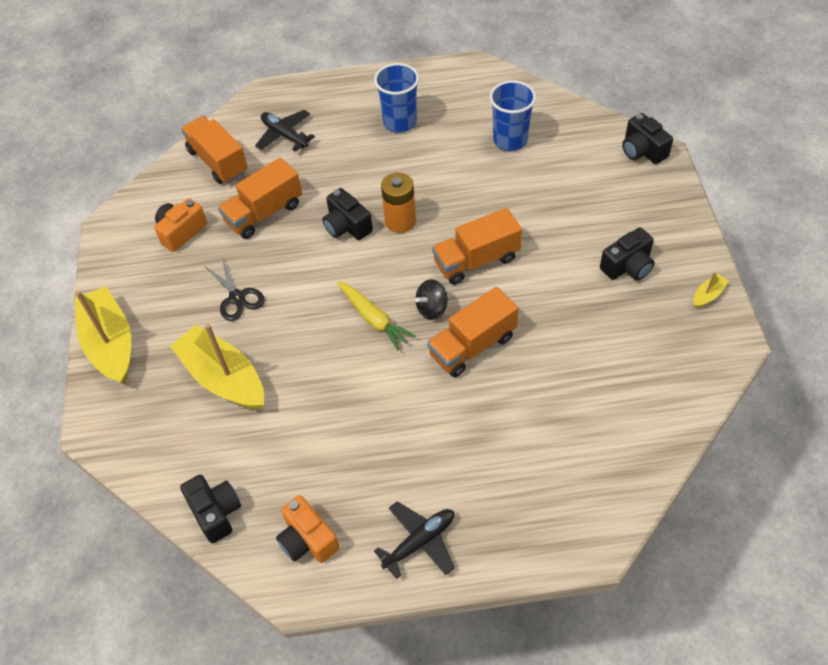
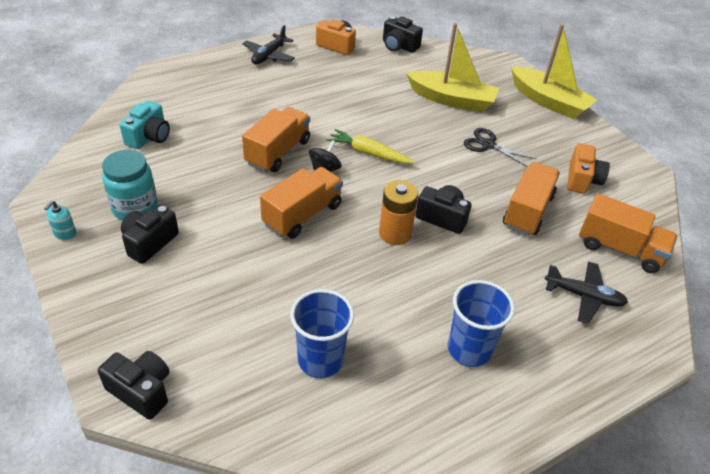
camera: 150 degrees right, 10 degrees down
(617, 409) = (149, 137): none -> turquoise camera
(639, 309) = (135, 207): none -> turquoise jar
(708, 295) = (65, 234): yellow boat -> turquoise soap dispenser

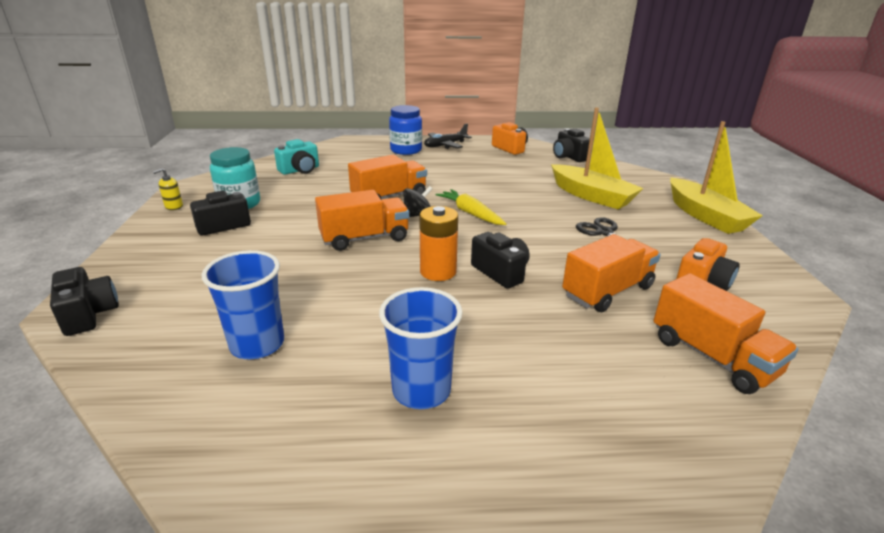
camera: 30 degrees right, 15 degrees down
(65, 234) = (174, 206): turquoise soap dispenser -> yellow soap dispenser
(234, 74) = (406, 150): none -> blue jar
(584, 296) = (621, 388): black plane -> none

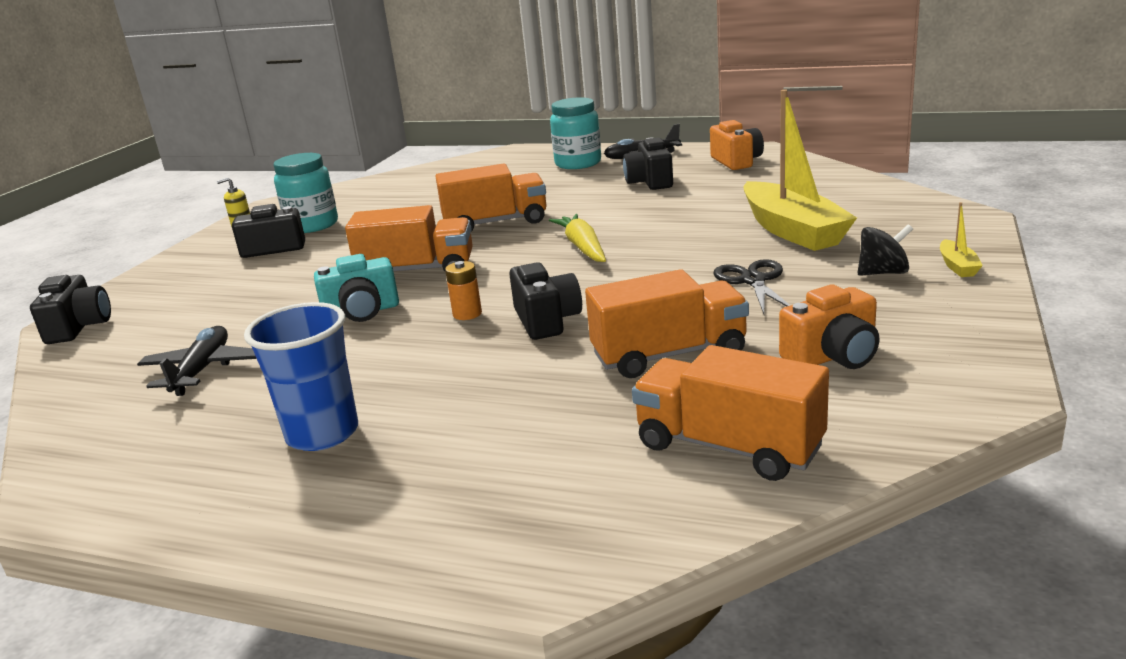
camera: 25 degrees right, 5 degrees down
(257, 344) = (202, 370): blue cup -> black plane
(300, 170) = (416, 187): turquoise camera -> turquoise camera (362, 312)
(406, 150) = (578, 163): blue jar -> turquoise jar
(417, 215) = (509, 246): black spinning top -> black spinning top (883, 273)
(438, 271) = (467, 314): orange battery -> orange battery, size x0.59
(569, 157) = (820, 174): black camera -> black camera (650, 182)
(705, 216) = (957, 266): yellow boat -> yellow boat, size x0.41
(712, 356) = (729, 446): orange truck -> orange truck turned 135 degrees clockwise

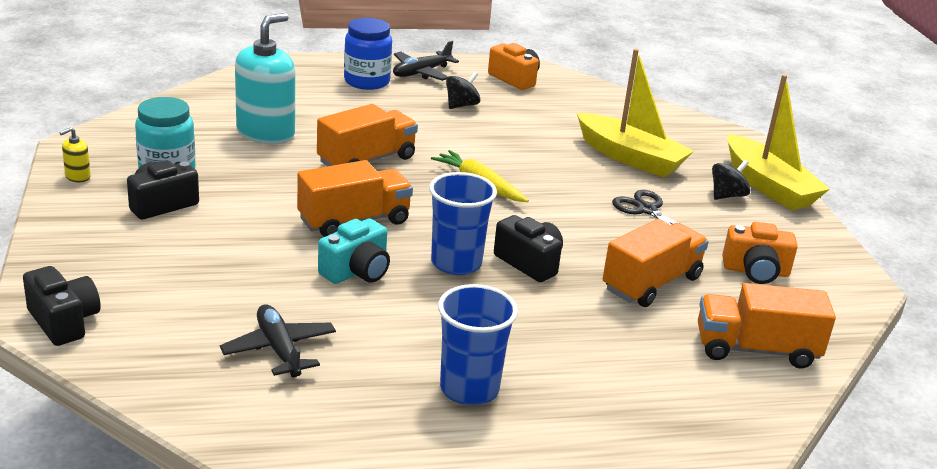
camera: 35 degrees left, 5 degrees up
(433, 200) = (266, 133): none -> turquoise soap dispenser
(467, 314) = (456, 263): orange battery -> blue cup
(578, 163) = (367, 81): turquoise jar -> blue jar
(650, 182) = (461, 105): black camera -> black spinning top
(833, 356) = (755, 271): orange camera -> orange camera turned 60 degrees clockwise
(957, 266) = (768, 186): yellow boat -> yellow boat, size x2.43

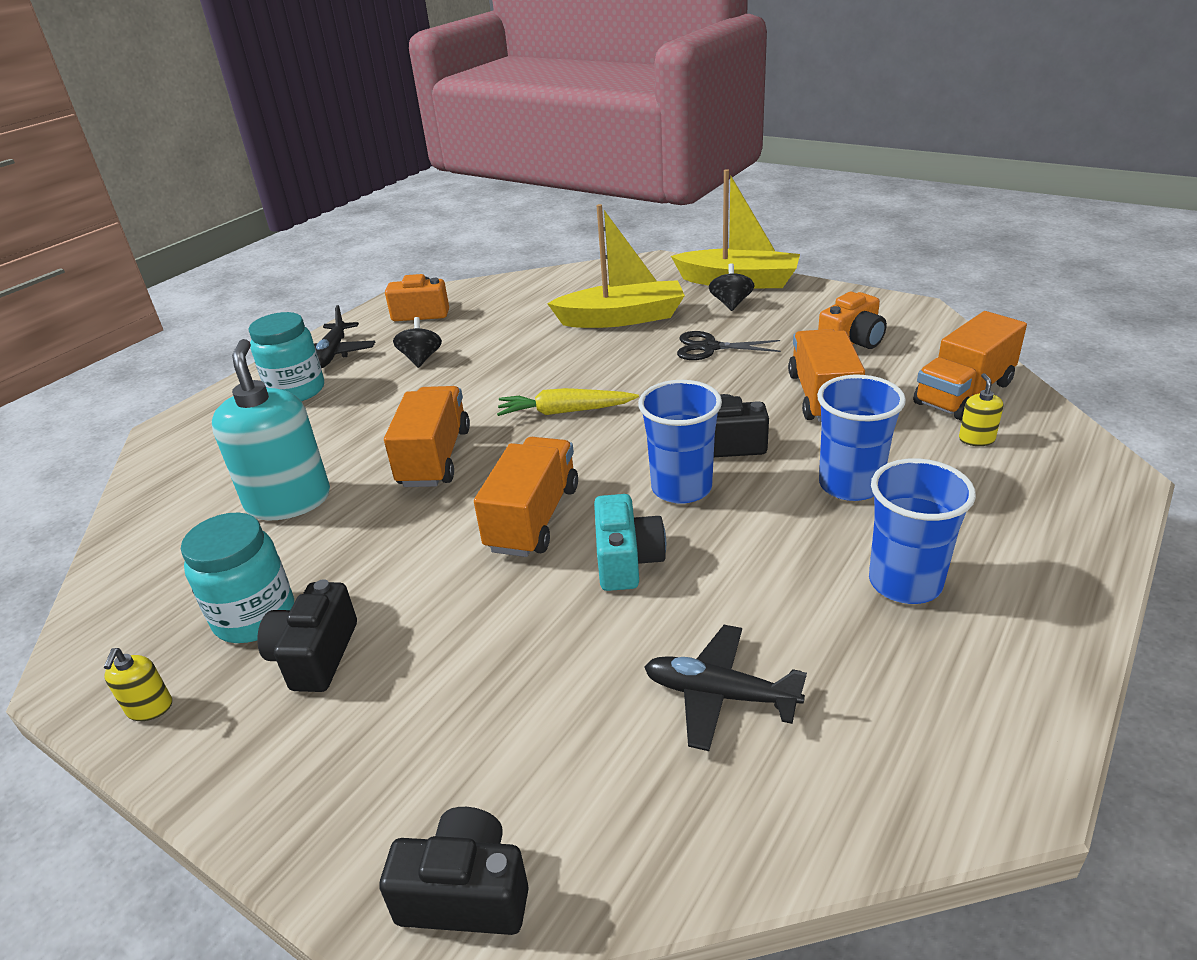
camera: 40 degrees left, 5 degrees up
(367, 81) = (296, 391): blue jar -> turquoise jar
(552, 332) = (850, 485): none -> blue cup
(694, 374) = (976, 439): none -> yellow soap dispenser

